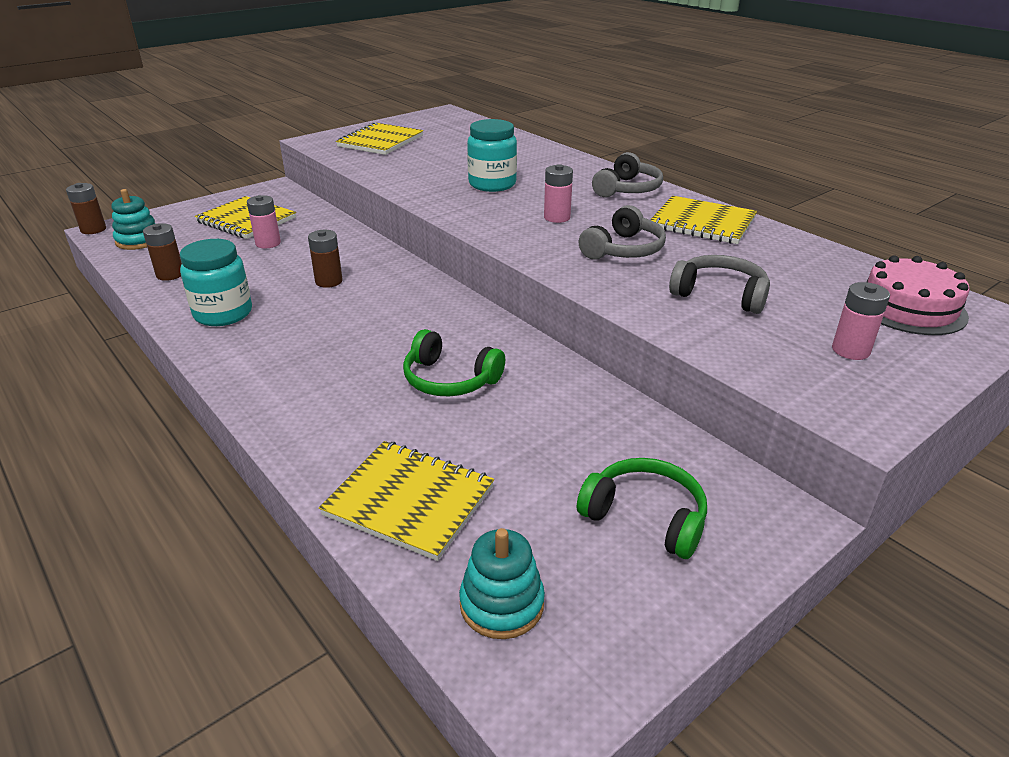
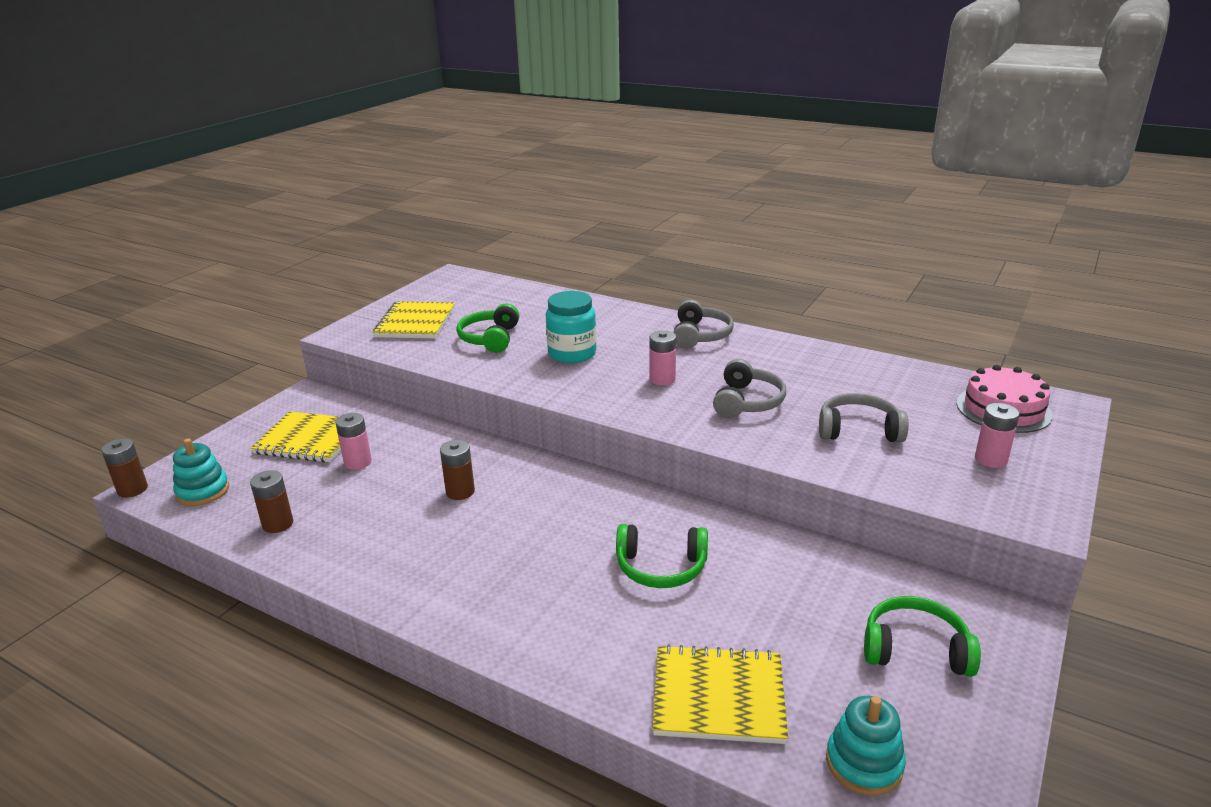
camera: 20 degrees left, 5 degrees down
(223, 314) = (378, 555): turquoise jar -> none
(431, 162) = (490, 338): none -> green headphones
(702, 223) = (791, 359): yellow notebook -> none

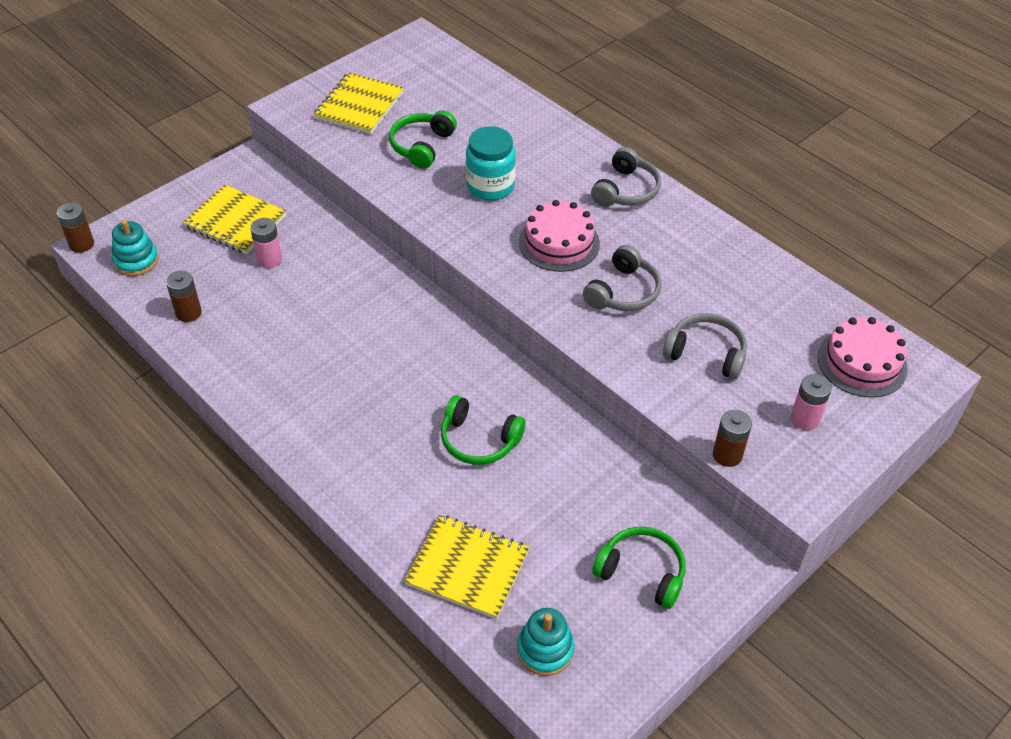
camera: 15 degrees right, 20 degrees up
(460, 492) = (345, 316): brown battery -> brown battery (727, 455)
(662, 379) = (559, 242): pink battery -> pink cake

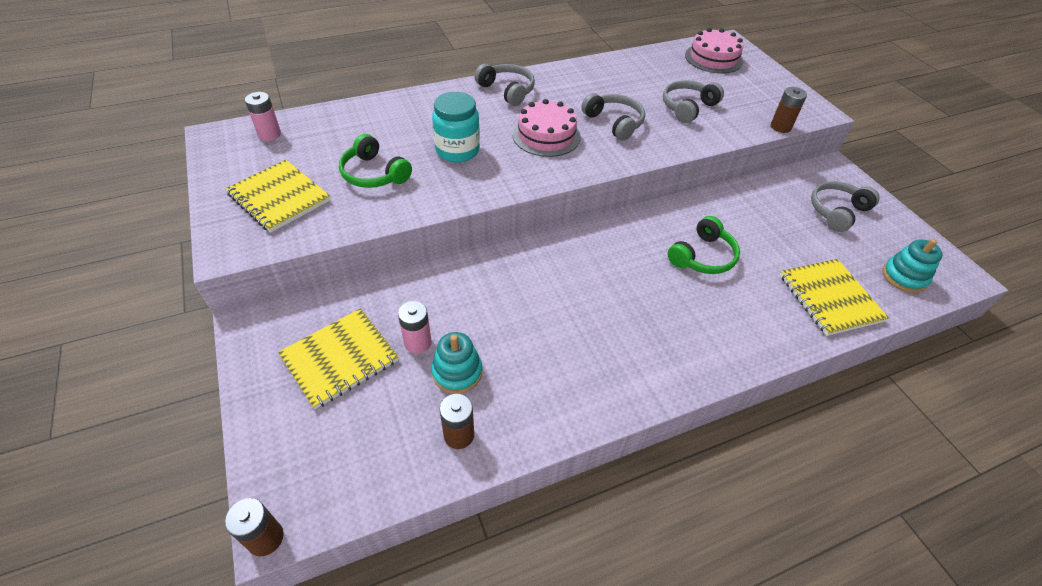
camera: 70 degrees left, 0 degrees up
(136, 261) = (340, 474): turquoise stacking toy -> turquoise stacking toy (457, 372)
(467, 568) = (830, 298): yellow notebook -> yellow notebook turned 60 degrees counterclockwise
(642, 572) = (837, 211): green headphones -> grey headphones
(804, 419) = (755, 91): pink battery -> pink battery (269, 134)

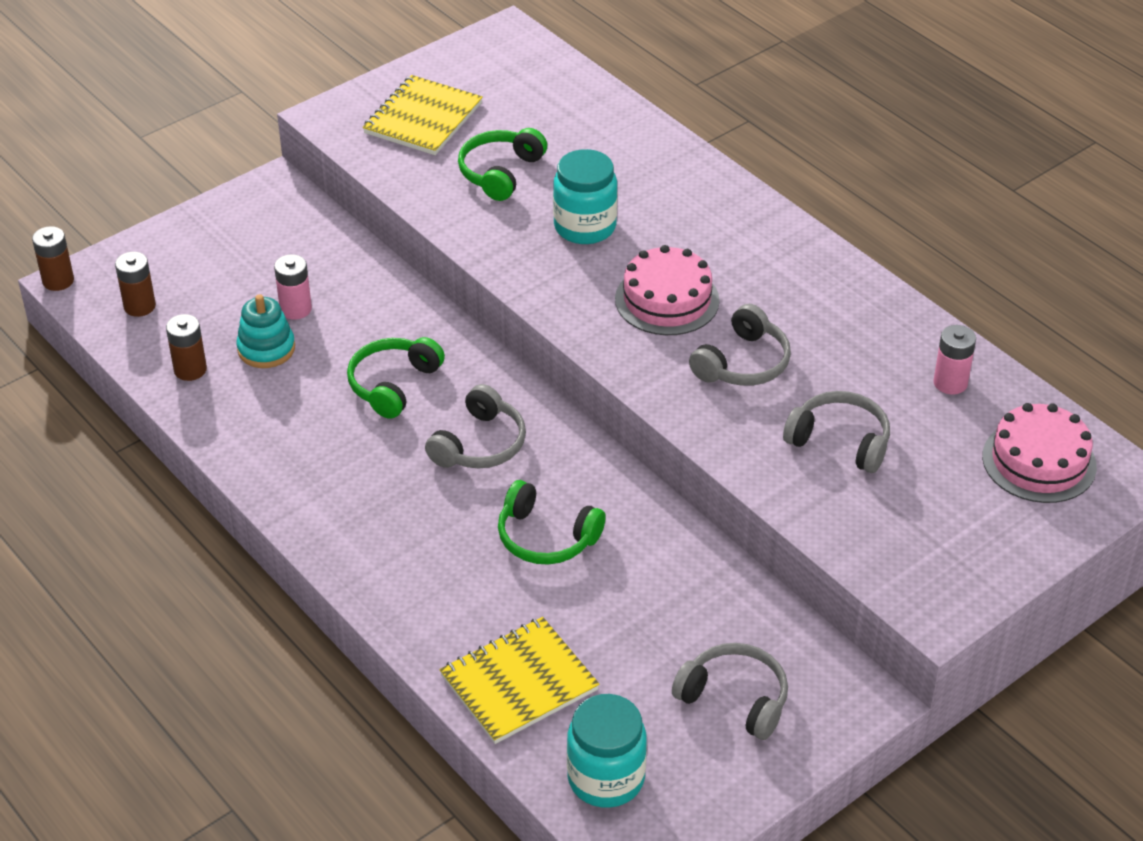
camera: 75 degrees right, 5 degrees down
(269, 134) = (532, 69): pink battery -> pink battery (950, 383)
(340, 359) = (255, 260): yellow notebook -> none
(507, 90) = (761, 238): grey headphones -> grey headphones (479, 444)
(532, 300) = (393, 384): none -> green headphones
(780, 127) = (851, 561): brown battery -> brown battery (139, 306)
(904, 277) = (606, 778): turquoise stacking toy -> turquoise jar

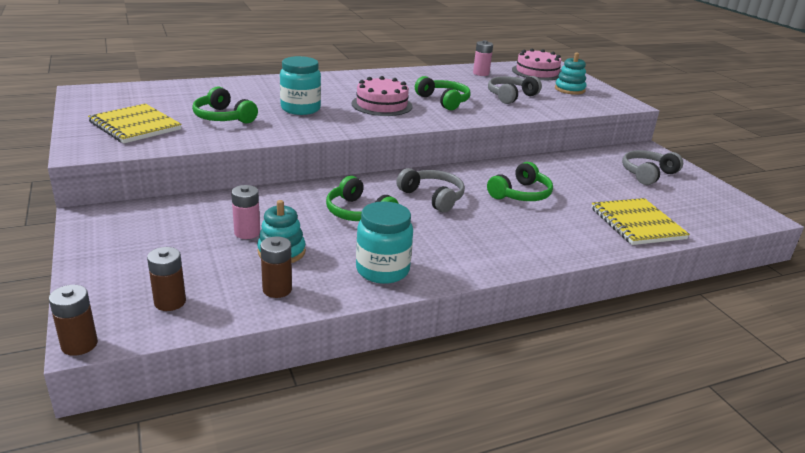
camera: 75 degrees left, 15 degrees down
(606, 778) = (707, 214): turquoise jar -> turquoise jar (382, 270)
(743, 363) = (444, 101): grey headphones -> green headphones
(957, 520) = (569, 89): none -> turquoise stacking toy

